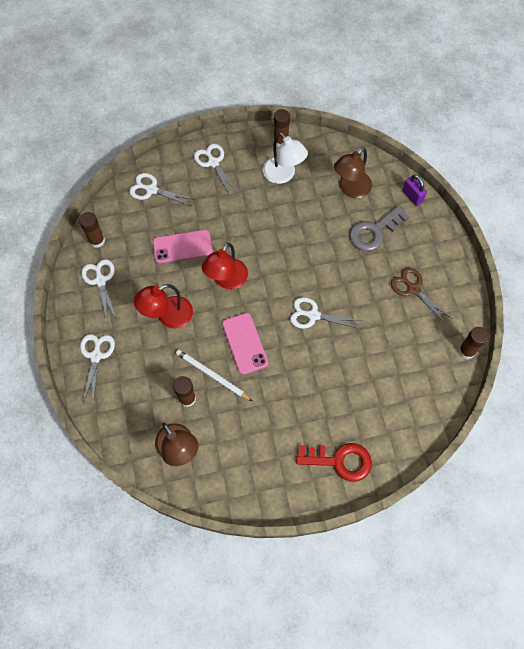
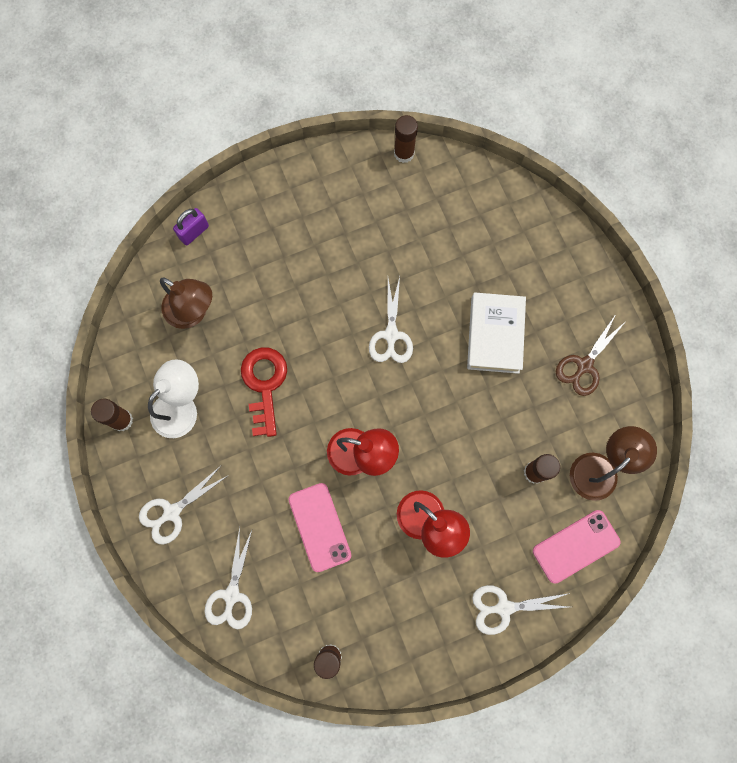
camera: 100 degrees left, 10 degrees up
(100, 281) = (393, 632): white scissors -> none
(212, 375) = (498, 447): white pencil -> none
(244, 343) = (446, 414): pink phone -> pink phone (576, 546)
(301, 391) = (494, 335): none -> white book
(340, 461) = (568, 279): red key -> red key (264, 384)
(374, 232) = (256, 274): grey key -> none
(413, 289) = (332, 219): brown scissors -> brown scissors (584, 365)

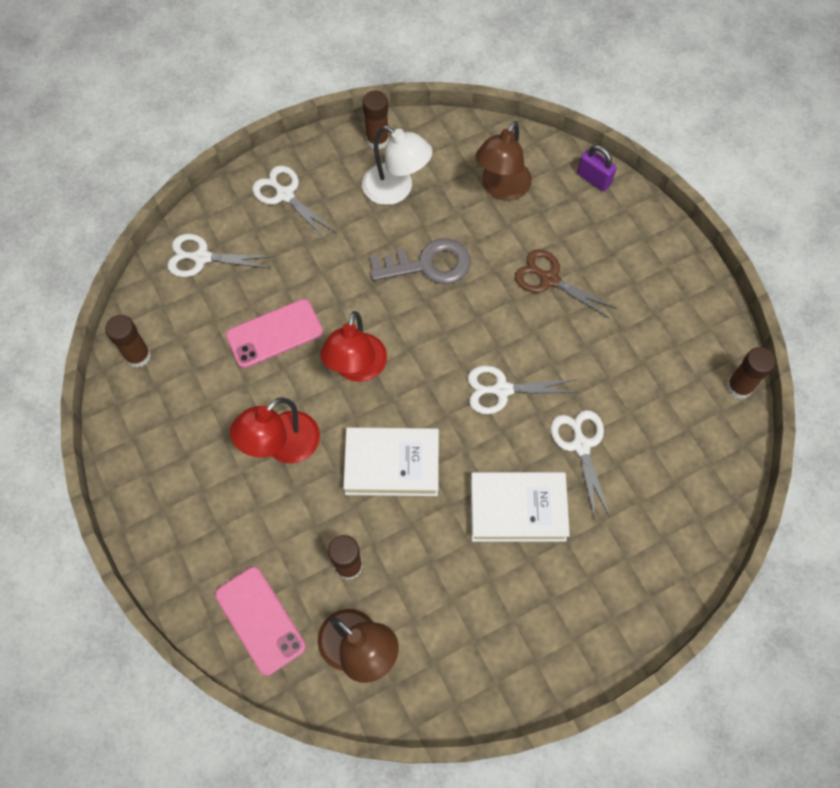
camera: 85 degrees right, 10 degrees down
(264, 384) = (428, 264): red key -> grey key
(451, 431) = (392, 464): none -> white book
(504, 607) = (187, 537): white scissors -> white scissors (581, 445)
(584, 365) = (491, 624): brown scissors -> brown scissors (549, 279)

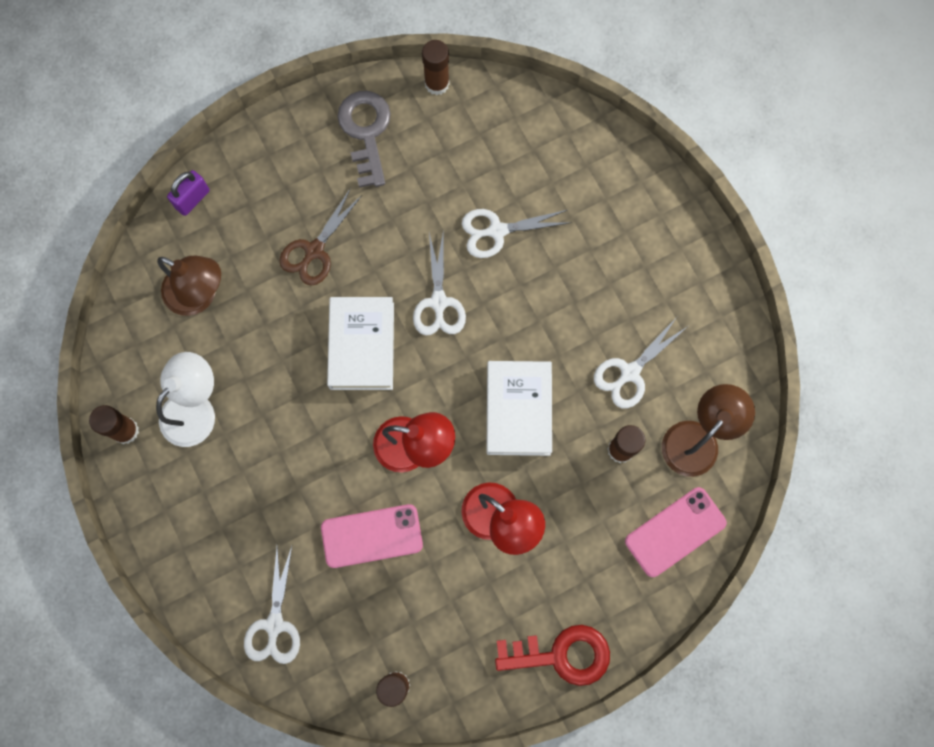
camera: 90 degrees left, 10 degrees up
(148, 502) = (561, 654): none -> red key
(274, 333) = (372, 536): pink phone -> pink phone turned 75 degrees counterclockwise
(285, 195) = (195, 534): white scissors -> white scissors (630, 372)
(428, 264) = (292, 374): grey key -> grey key (366, 132)
(517, 509) = (561, 292): white book -> white book (362, 346)

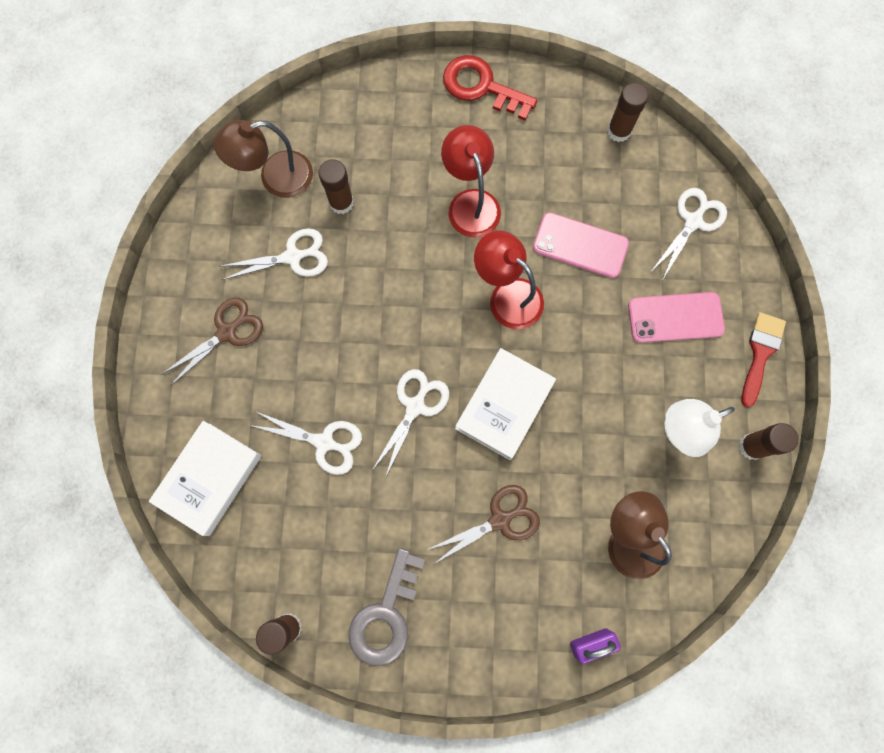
camera: 150 degrees left, 0 degrees up
(152, 524) = (760, 353): none -> red brush
(518, 410) = (403, 278): white book -> white book (210, 479)
(641, 274) = (227, 332): none -> brown scissors
(675, 532) = (340, 122): pink phone -> pink phone (675, 317)

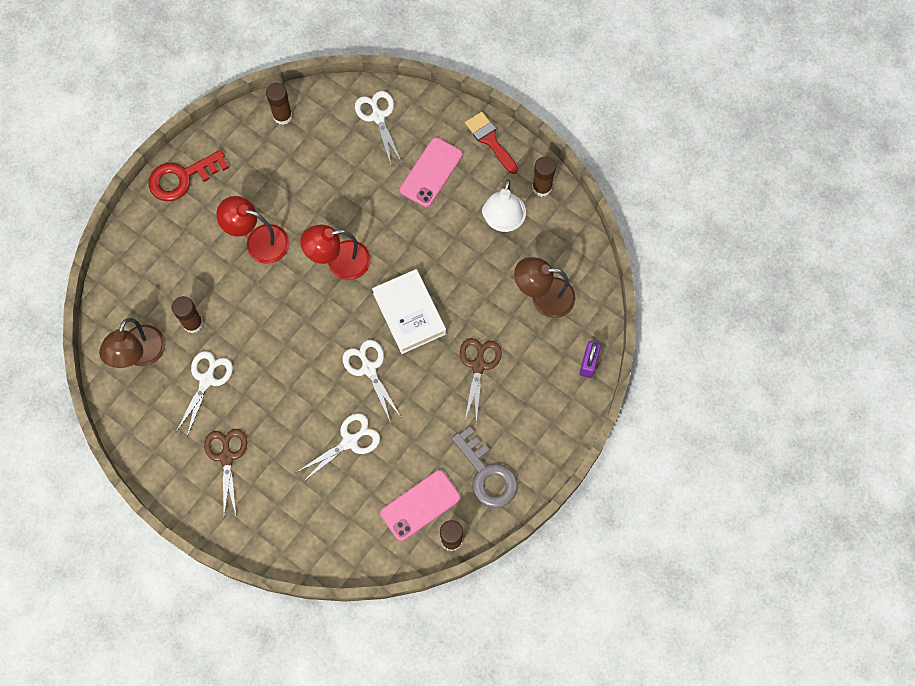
camera: 55 degrees left, 5 degrees down
(210, 479) = (319, 531): white book -> none
(580, 245) = (341, 194): pink phone -> pink phone (420, 505)

